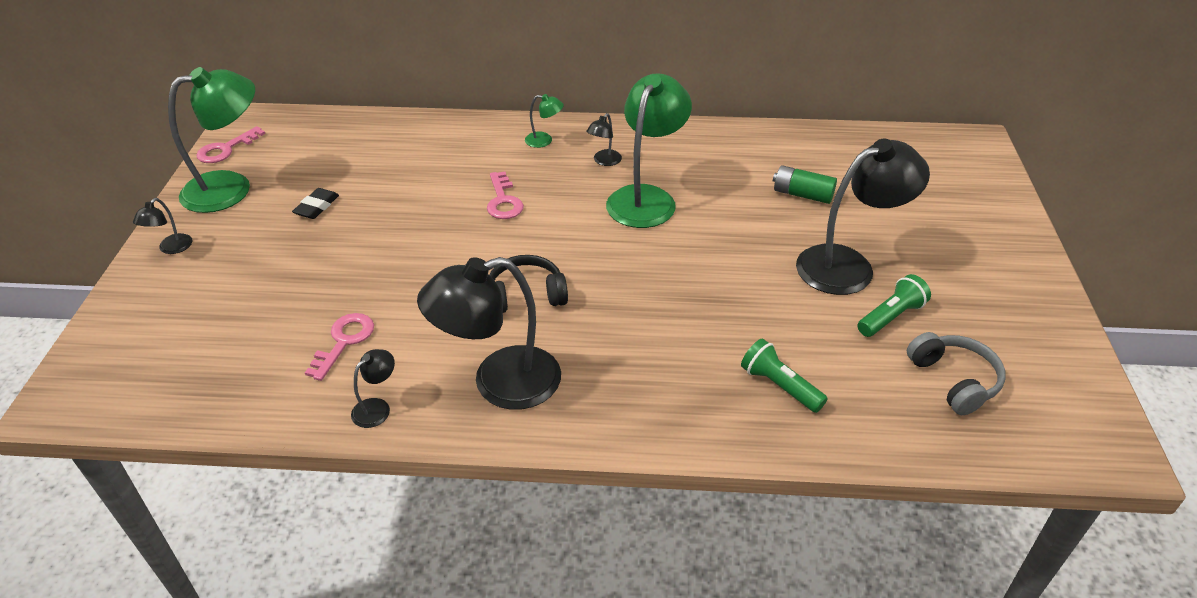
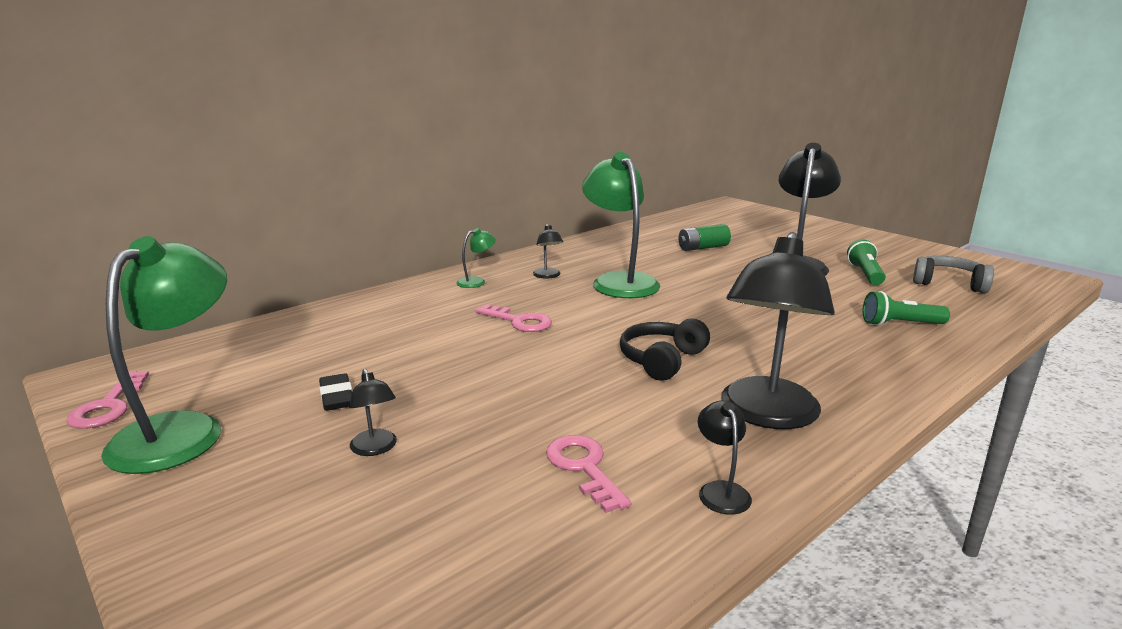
camera: 45 degrees left, 20 degrees down
(171, 248) = (190, 516): black lamp -> black lamp (375, 448)

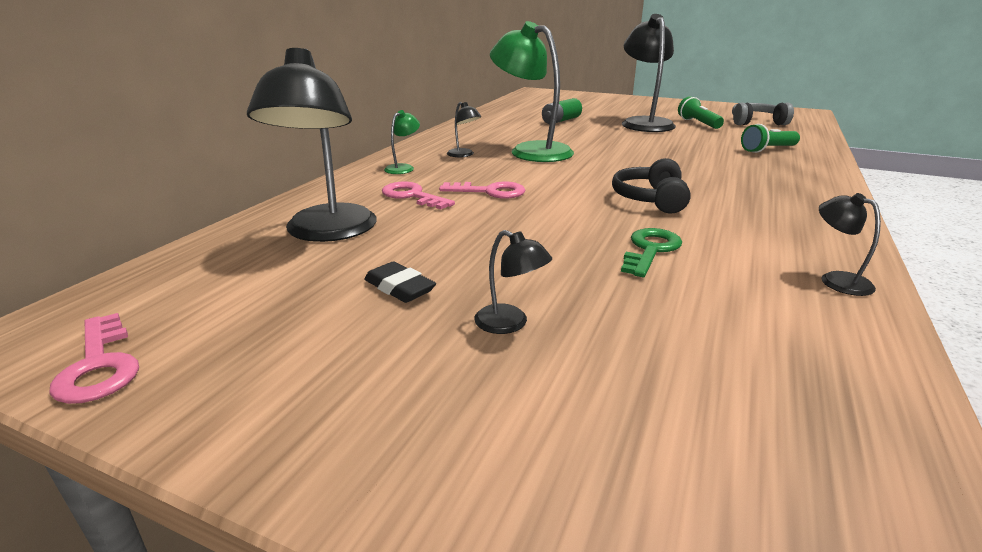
camera: 25 degrees left, 5 degrees up
(182, 430) = (249, 365): green lamp -> none
(581, 414) = (650, 250): none -> green key
(584, 468) = (717, 290): pink key -> pink key (412, 196)
(766, 415) = (781, 221): black lamp -> black lamp (327, 232)

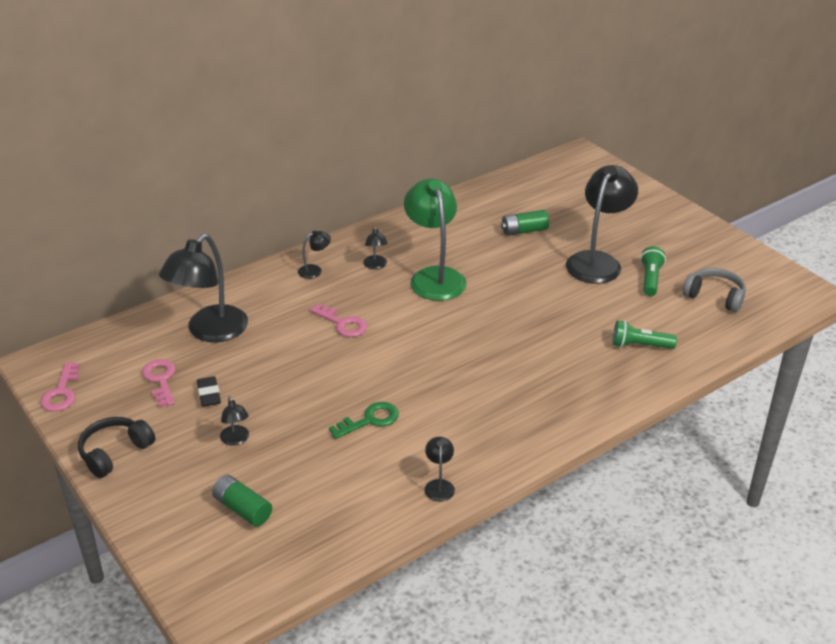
camera: 30 degrees right, 10 degrees up
(403, 168) = (315, 270): green lamp -> black lamp
(412, 196) = (289, 310): pink key -> pink key (160, 380)
(650, 199) = (439, 373): black headphones -> black headphones (115, 452)
(658, 413) = (242, 509): none -> green battery

